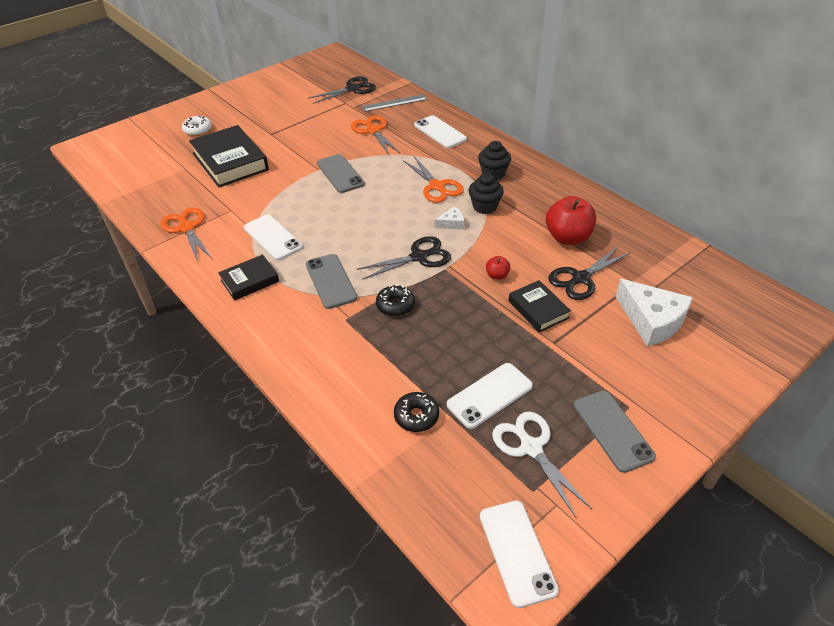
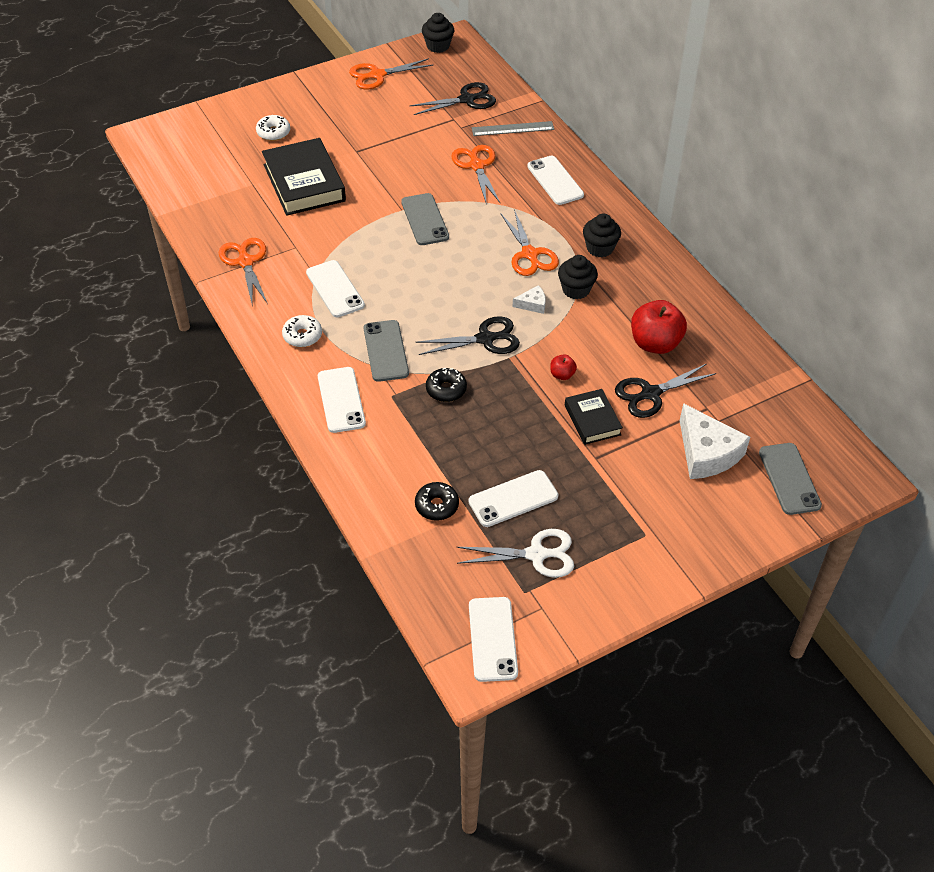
camera: 10 degrees right, 5 degrees up
(249, 281) = (302, 336): black book -> white donut
(277, 82) = (377, 75): none -> orange scissors
(298, 331) = (341, 400): none -> white phone
(320, 59) = (438, 46): none -> black cupcake
(531, 448) = (536, 554): white scissors -> white scissors turned 105 degrees clockwise
(612, 430) = (620, 553): grey phone -> grey phone (789, 479)

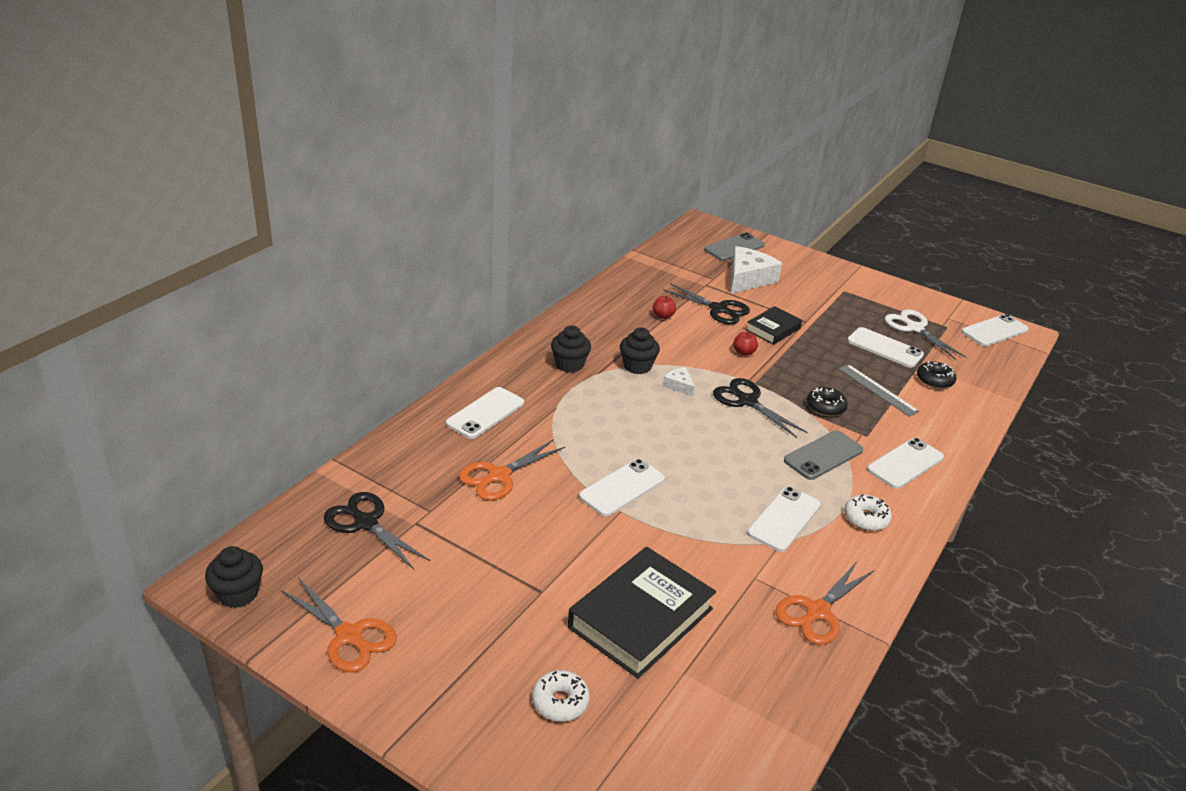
camera: 120 degrees left, 15 degrees down
(425, 219) = (622, 488): grey phone -> white phone
(512, 129) = (408, 467): grey ruler -> grey ruler (877, 390)
(529, 254) = (614, 403): orange scissors -> none
(655, 343) = (663, 316): red apple -> red apple, size x0.47

